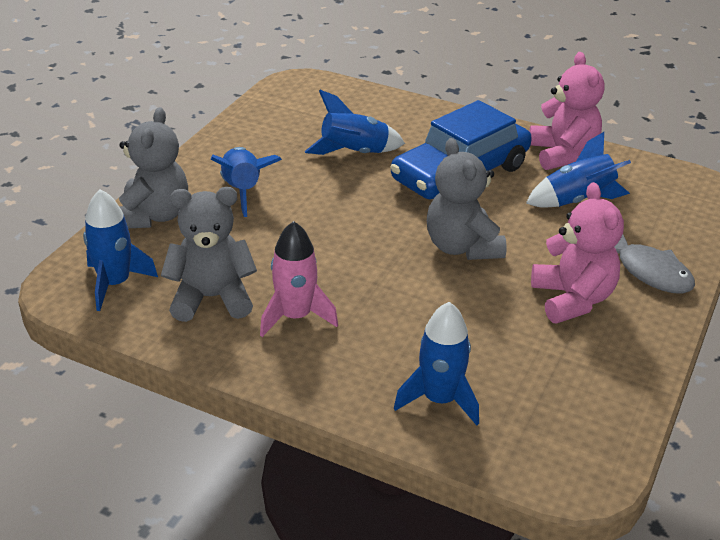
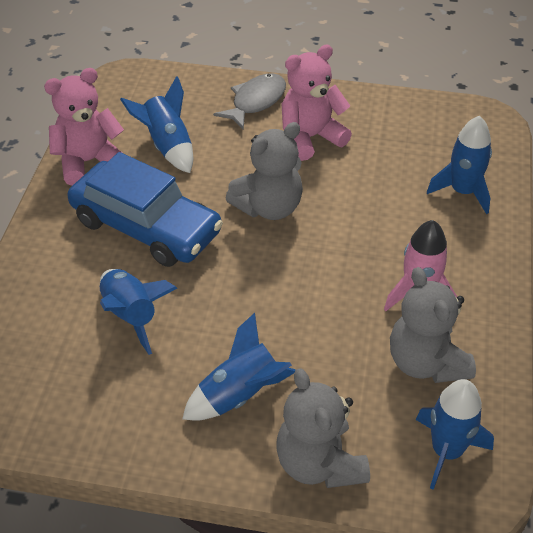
camera: 105 degrees left, 10 degrees up
(153, 216) = (319, 463): grey teddy bear -> grey teddy bear turned 105 degrees counterclockwise

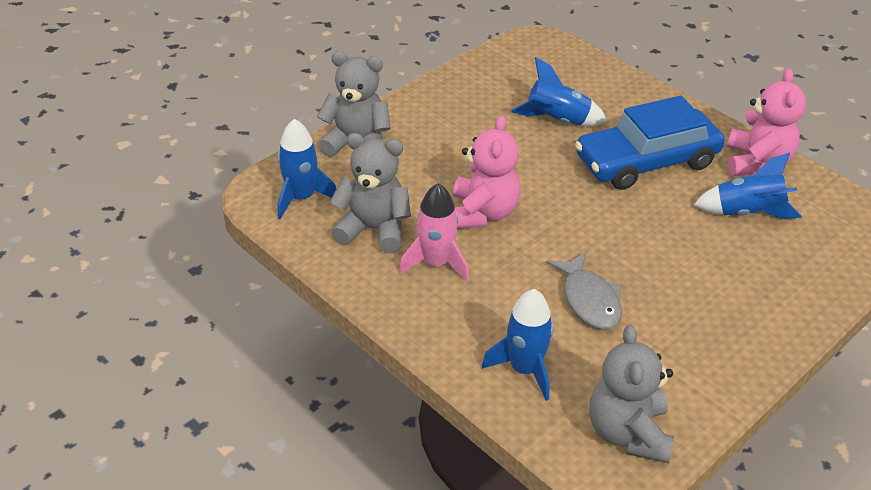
camera: 125 degrees right, 5 degrees down
(240, 395) = (442, 137): blue rocket -> none
(255, 101) = (781, 299): grey fish -> grey fish (589, 300)
(269, 207) = (613, 234): grey teddy bear -> grey teddy bear (628, 433)
(310, 137) = (692, 308): pink teddy bear -> pink teddy bear (482, 213)

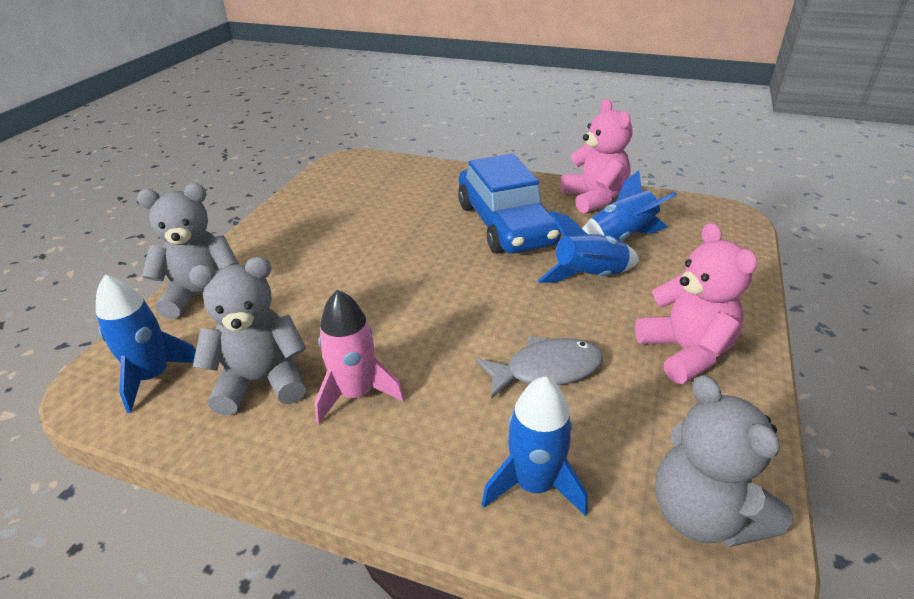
camera: 25 degrees left, 5 degrees down
(482, 213) = (379, 320): pink teddy bear -> pink teddy bear (685, 352)
(557, 121) = (403, 215): blue rocket -> blue rocket (589, 277)
(589, 300) = (546, 370): grey fish -> grey fish turned 60 degrees counterclockwise
(646, 161) = (505, 224): blue car -> blue car turned 60 degrees counterclockwise

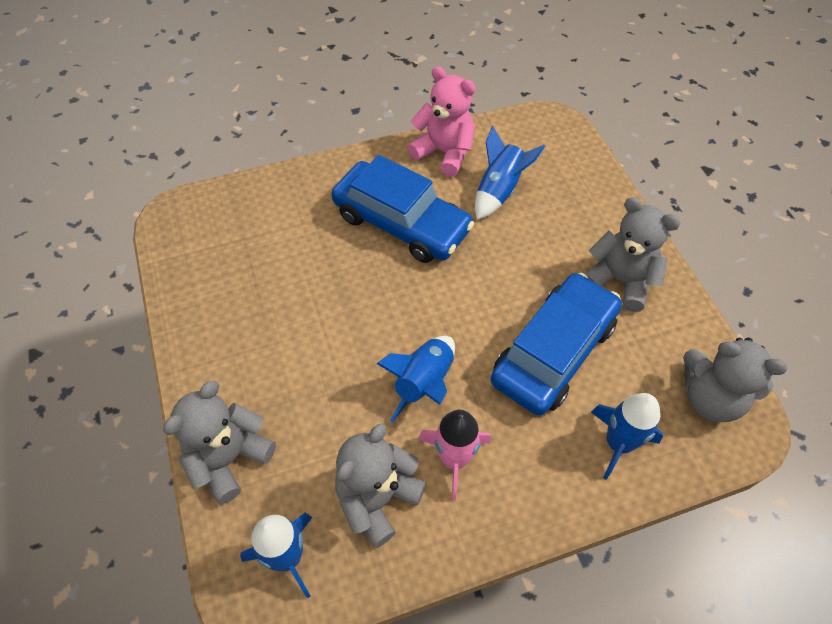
camera: 40 degrees left, 20 degrees up
(546, 370) = (553, 352): grey fish -> blue car
(589, 277) = (510, 246): blue rocket -> blue rocket (424, 383)
(685, 352) = (619, 280): pink teddy bear -> grey teddy bear

